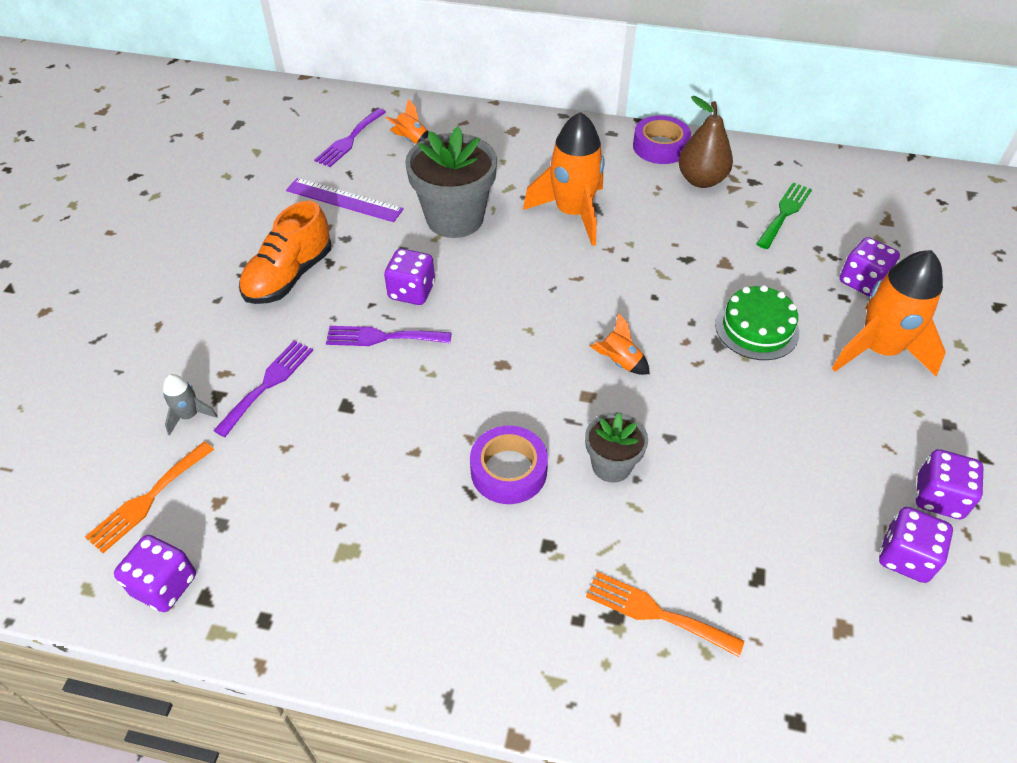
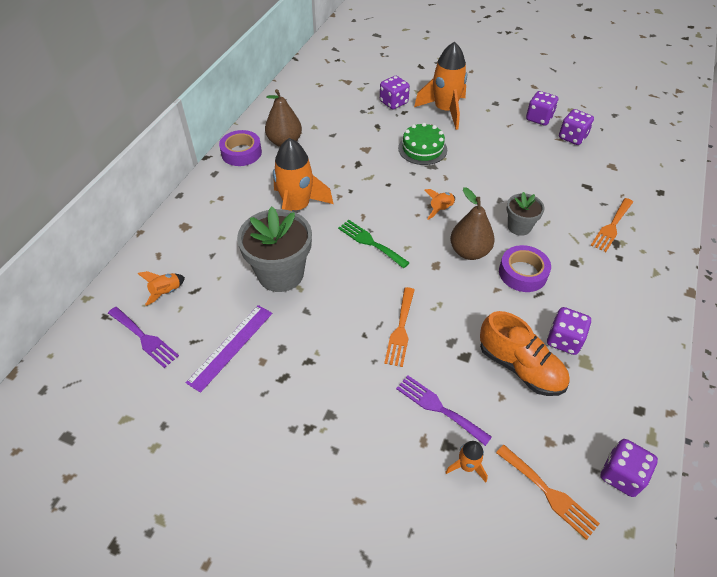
camera: 80 degrees left, 0 degrees up
(189, 415) = (467, 466): grey rocket -> orange rocket
(289, 276) = (319, 391): orange shoe -> orange shoe (520, 367)
(382, 337) = (400, 330): purple fork -> orange fork
(411, 291) = (356, 308): purple dice -> purple dice (564, 340)
(538, 401) = (469, 252): none -> brown pear
(784, 213) = (328, 115): green fork -> green fork (370, 242)

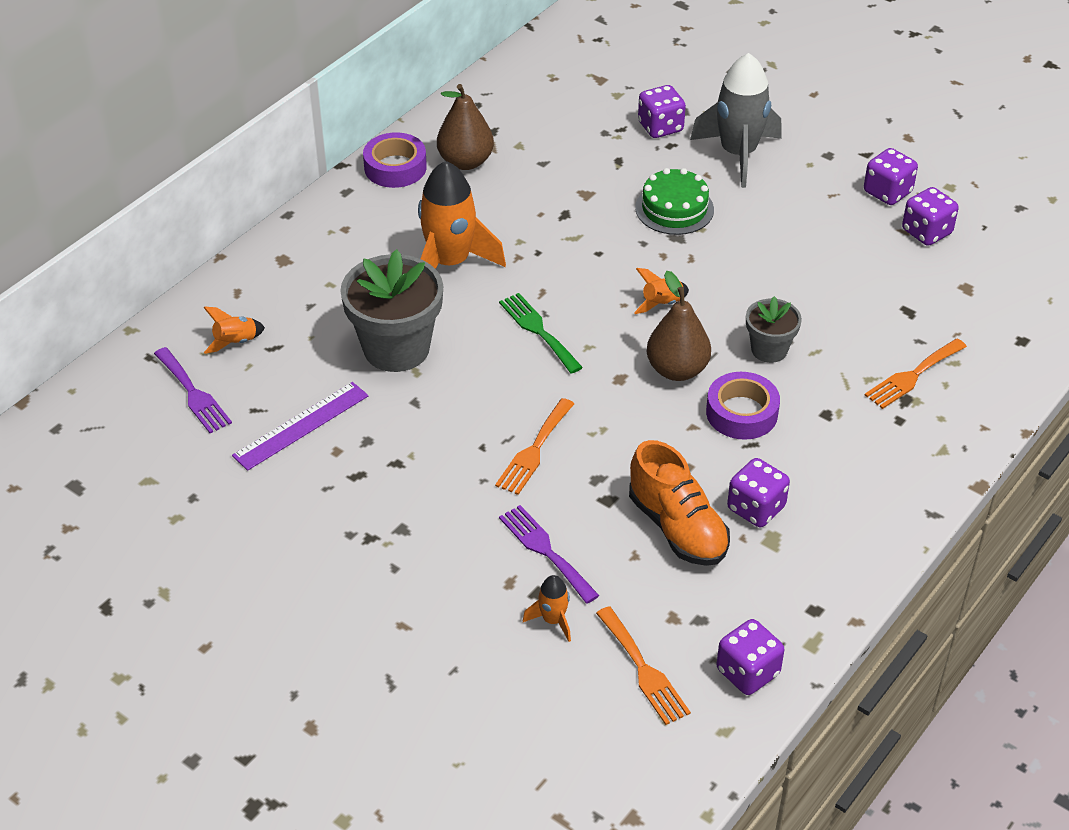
camera: 15 degrees right, 5 degrees down
(445, 111) = (738, 154): orange rocket -> grey rocket

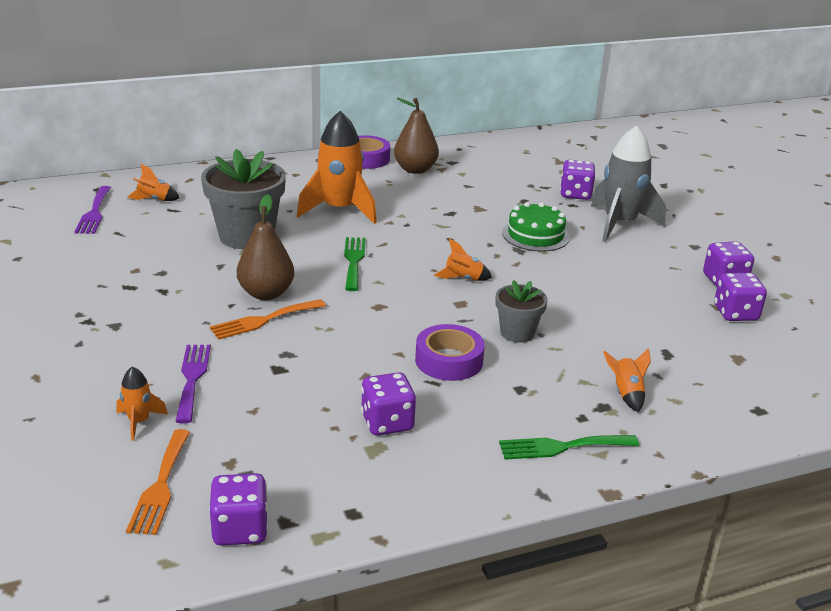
camera: 30 degrees right, 15 degrees down
(301, 425) = (132, 250): purple ruler -> none
(677, 370) = (428, 317): brown pear -> brown pear (266, 293)
(677, 528) = (308, 408): orange shoe -> none
(909, 459) = (562, 447): none -> green fork
(912, 376) = (626, 394): orange fork -> orange rocket

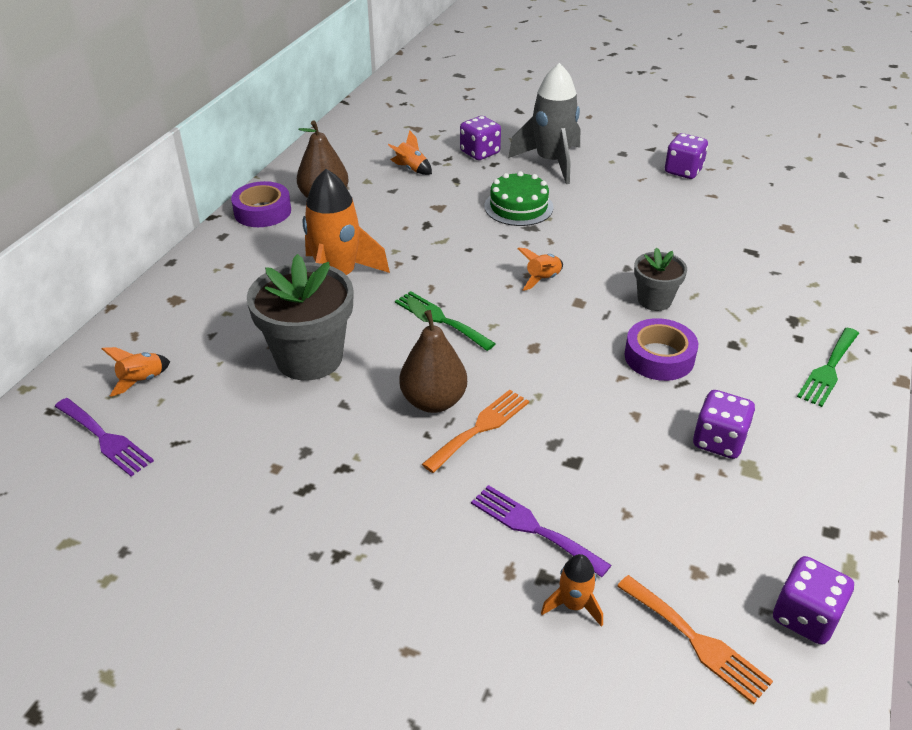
camera: 45 degrees left, 10 degrees up
(263, 320) = (480, 428): orange fork -> orange fork turned 150 degrees counterclockwise
(626, 394) = (787, 300): orange rocket -> orange rocket (411, 169)
(735, 313) = (730, 193): purple dice -> none

